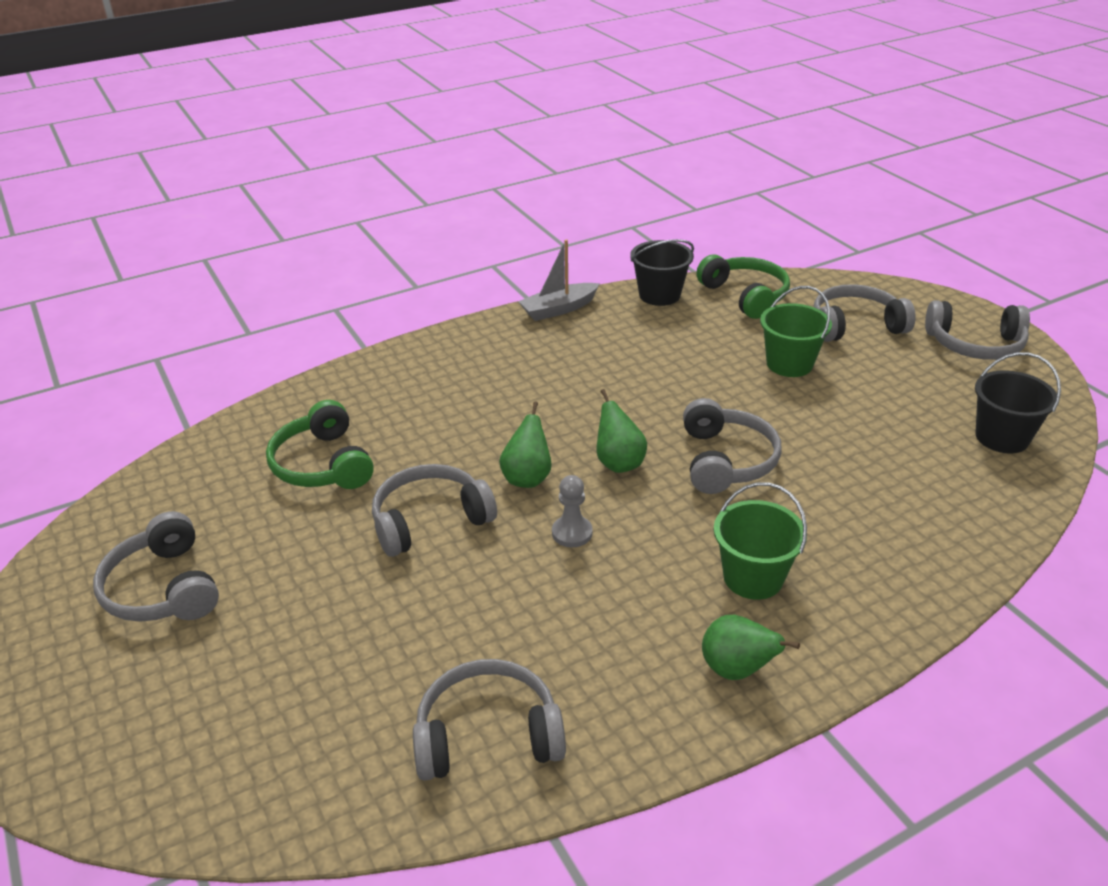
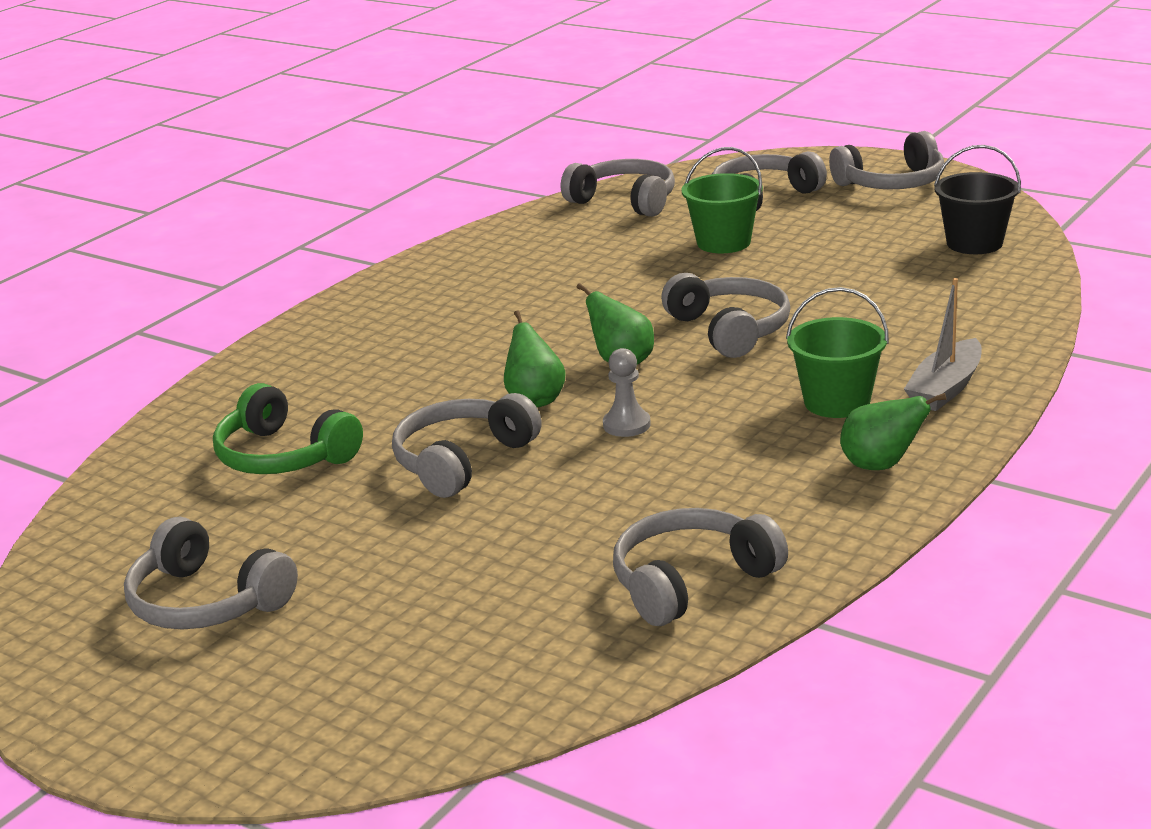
camera: 25 degrees left, 10 degrees down
(559, 309) = (424, 262): grey boat -> grey boat (945, 388)
(659, 295) = (529, 223): black bucket -> none
(745, 296) = (625, 201): green headphones -> grey headphones

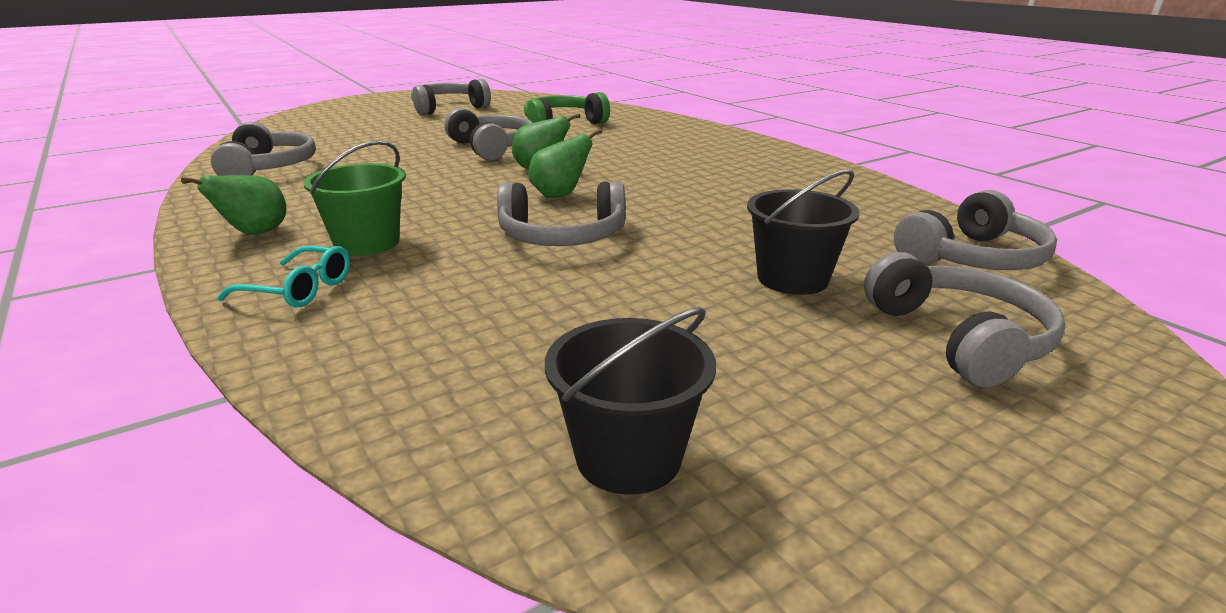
camera: 110 degrees right, 0 degrees up
(626, 425) = (462, 182): grey pawn -> none
(723, 242) = (792, 279): green bucket -> black bucket
(892, 183) = (1004, 481): grey headphones -> none
(945, 388) = (298, 289): grey boat -> turquoise glasses

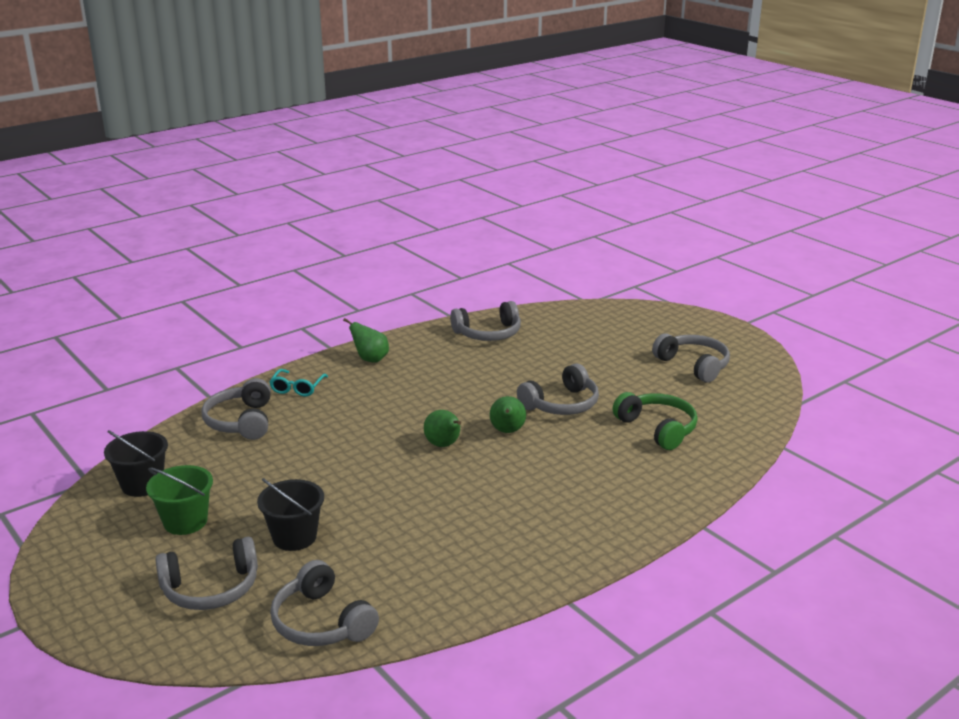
camera: 85 degrees right, 0 degrees up
(367, 243) = (356, 393): green bucket -> green bucket (185, 521)
(562, 236) = (365, 452): grey headphones -> grey headphones (241, 421)

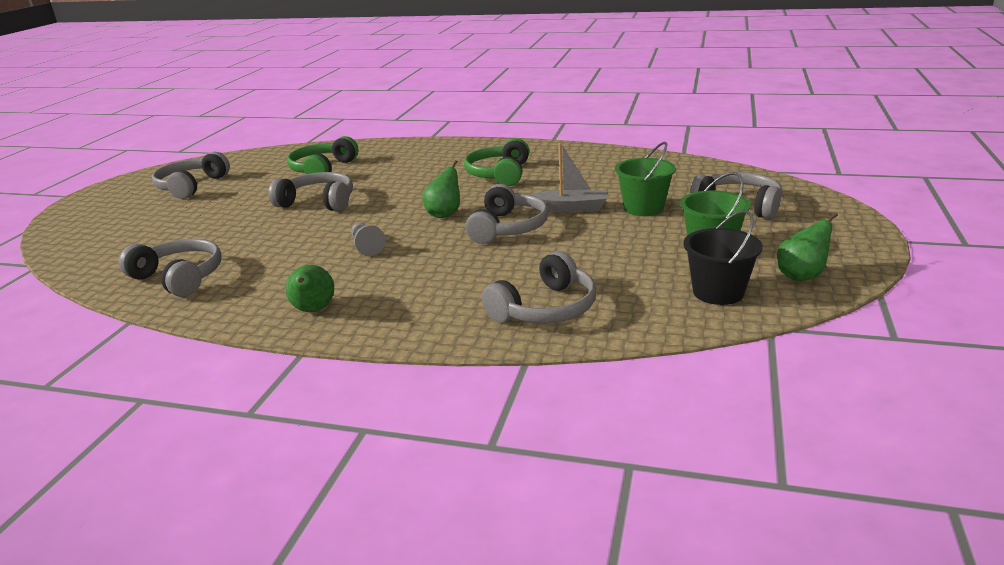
camera: 125 degrees left, 0 degrees up
(294, 537) = (643, 208): black bucket -> green bucket
(297, 388) = (434, 316): turquoise glasses -> none
(321, 622) = (689, 171): grey headphones -> grey headphones (507, 228)
(357, 503) = (570, 208): none -> grey boat
(433, 397) = (366, 247): none -> grey pawn
(497, 508) = (499, 174): none -> green headphones
(507, 431) = (390, 204): green pear -> green pear (801, 276)

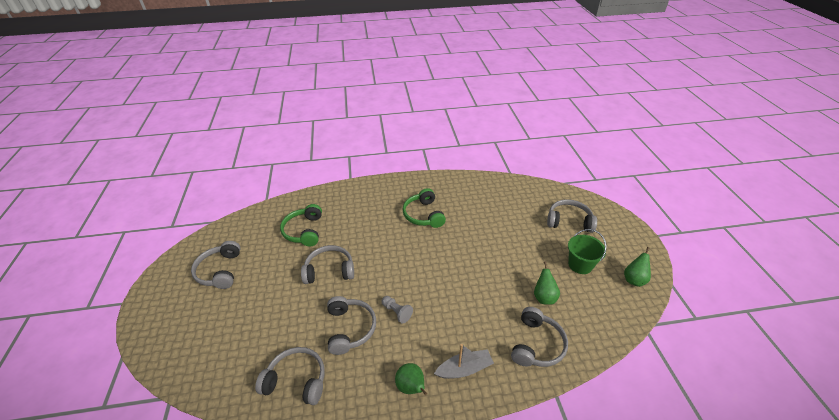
camera: 25 degrees left, 15 degrees up
(444, 214) = (420, 265): green pear -> green pear (544, 297)
(507, 228) = (466, 271): grey headphones -> grey headphones (350, 328)
(570, 208) = (487, 243): grey boat -> grey boat (464, 369)
(643, 208) = (525, 234): green bucket -> none
(718, 292) = (607, 304): black bucket -> none

